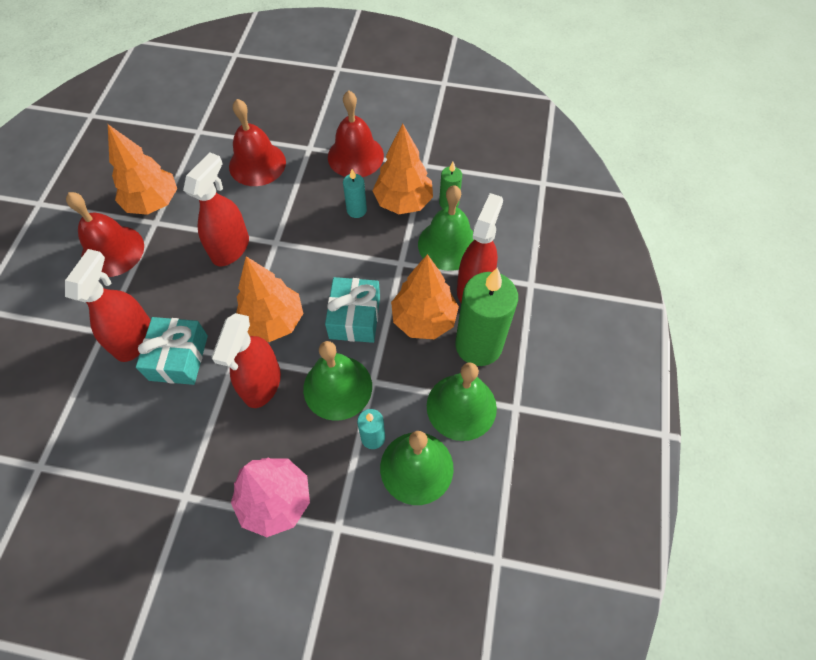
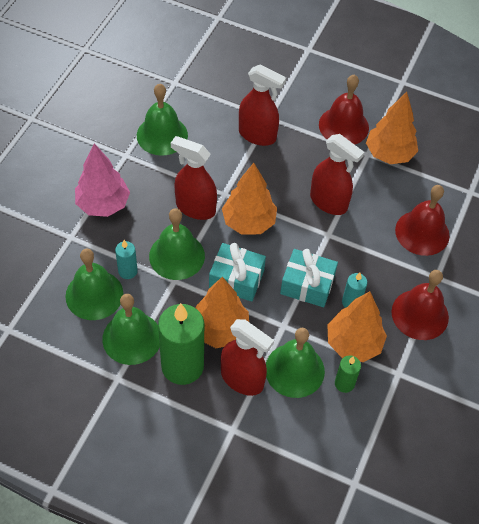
camera: 100 degrees right, 5 degrees down
(143, 457) = (162, 135): none -> green bell
(178, 357) = (233, 160): turquoise gift -> turquoise gift (307, 285)

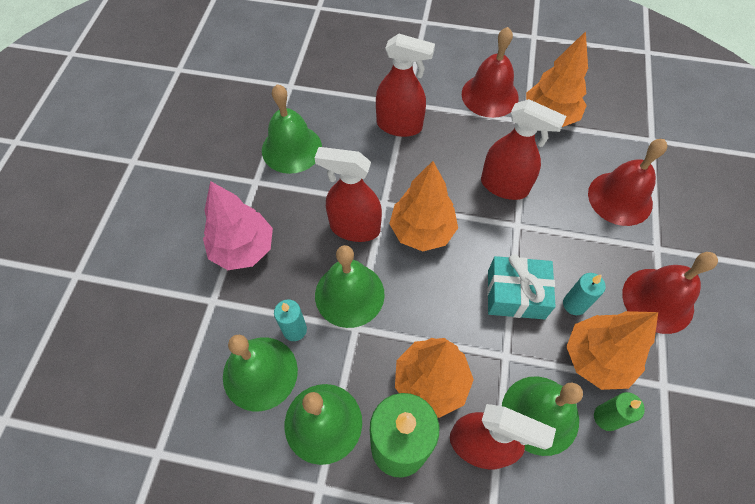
camera: 10 degrees left, 5 degrees up
(236, 279) = (430, 308): turquoise gift -> none

